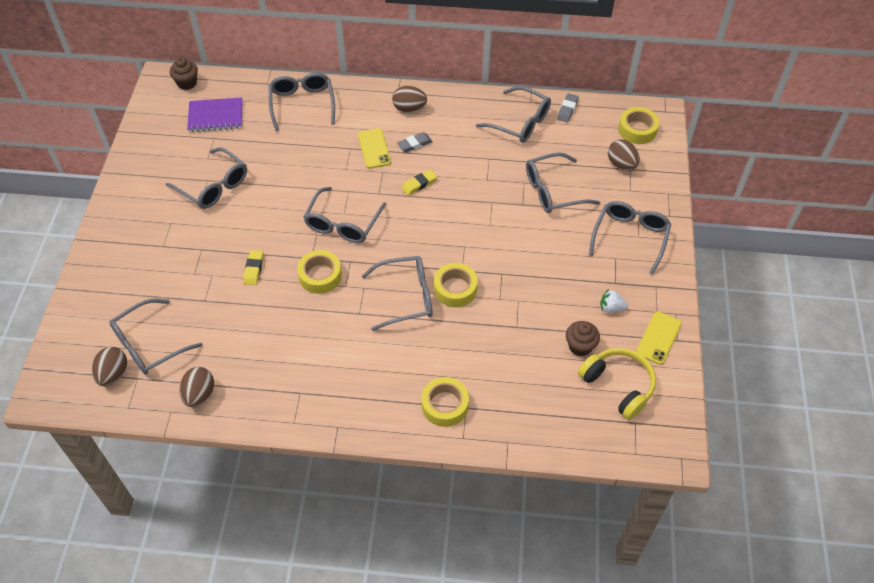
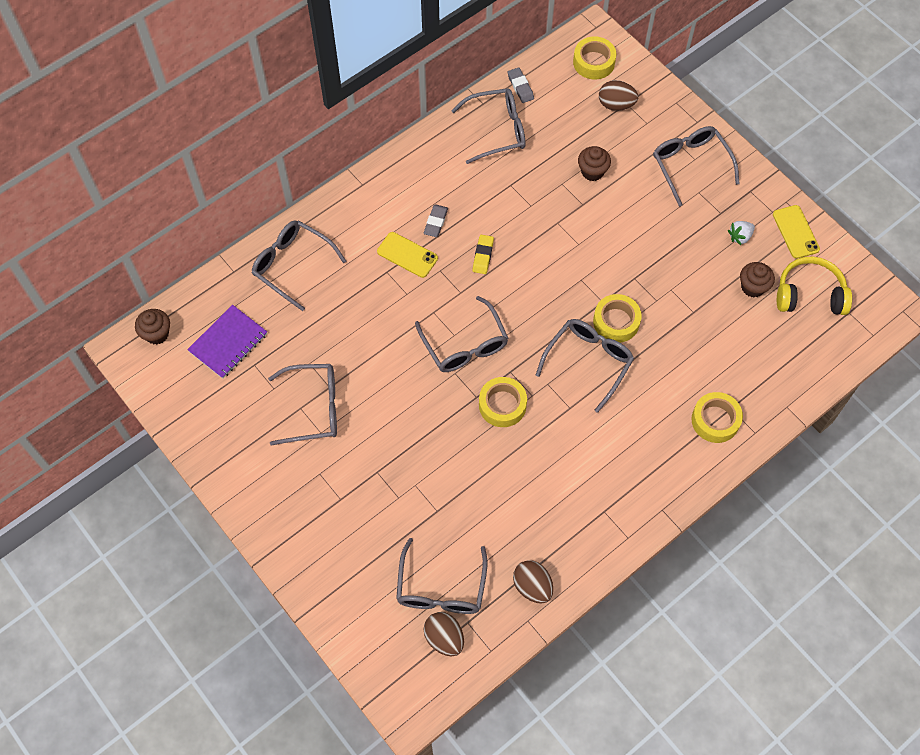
camera: 45 degrees left, 10 degrees up
(254, 269) = (442, 448): yellow eraser -> none
(409, 108) = (391, 192): brown egg -> none
(554, 190) = (592, 171): grey glasses -> brown cupcake

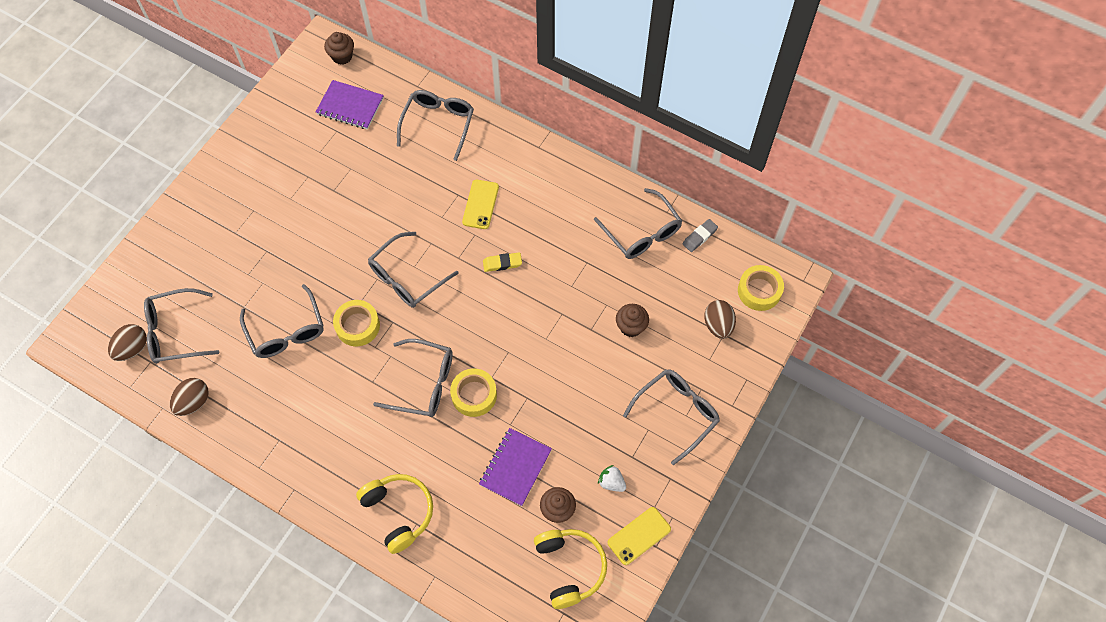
camera: 70 degrees right, 0 degrees up
(312, 408) = (310, 185): grey glasses -> grey glasses (286, 330)
(436, 222) = (522, 215): grey eraser -> none
(701, 309) = (515, 467): none -> purple notebook
(715, 420) = (399, 512): yellow tape -> yellow headphones

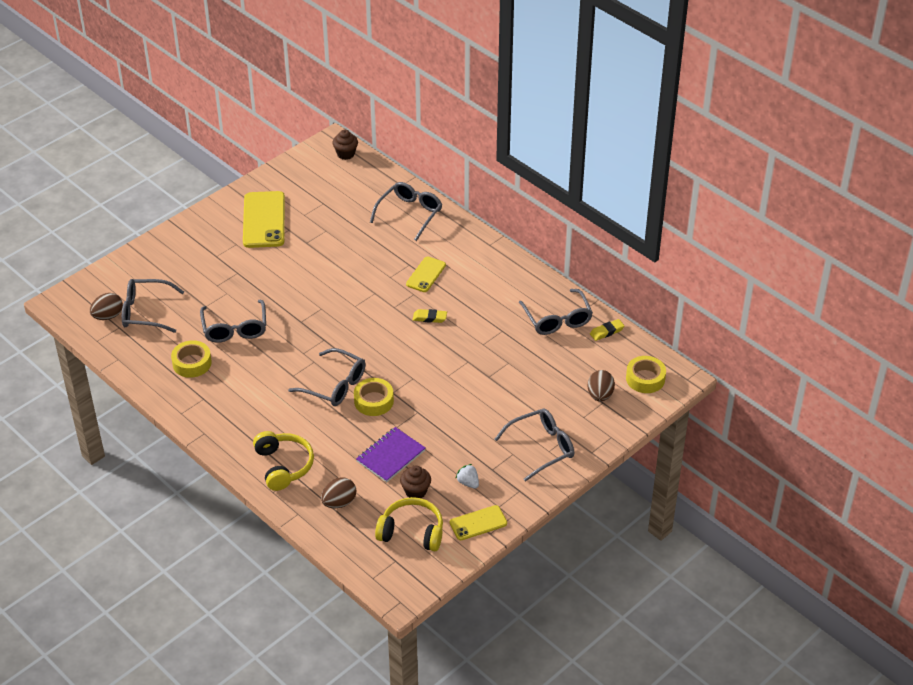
camera: 15 degrees right, 20 degrees down
(193, 402) = (144, 360): brown egg -> brown egg (339, 502)
(276, 169) = (264, 220): none -> yellow phone
(350, 106) = (340, 189): purple notebook -> none
(357, 326) = (294, 336): yellow tape -> yellow tape (192, 363)
(408, 277) = (347, 312): grey glasses -> none
(570, 568) = (412, 532): yellow headphones -> yellow headphones turned 75 degrees counterclockwise
(631, 327) = (524, 381): brown cupcake -> none
(699, 237) = (606, 332): grey eraser -> yellow eraser

